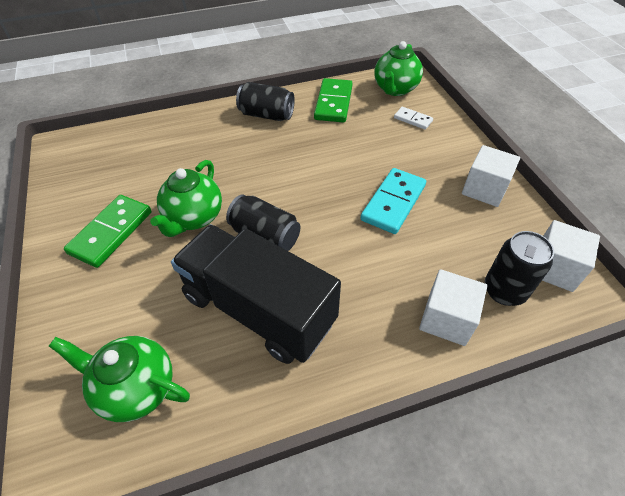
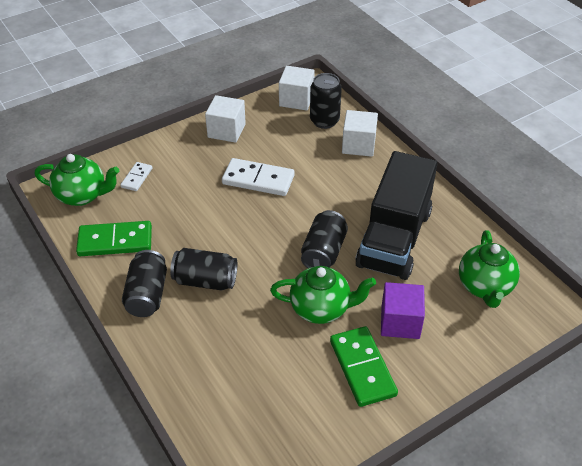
camera: 105 degrees left, 5 degrees down
(111, 232) = (362, 368): green domino -> green domino turned 60 degrees clockwise
(141, 278) = (400, 322): none -> purple cube
(266, 147) = (205, 280): none -> black can
(393, 202) = (258, 180): turquoise domino -> white domino

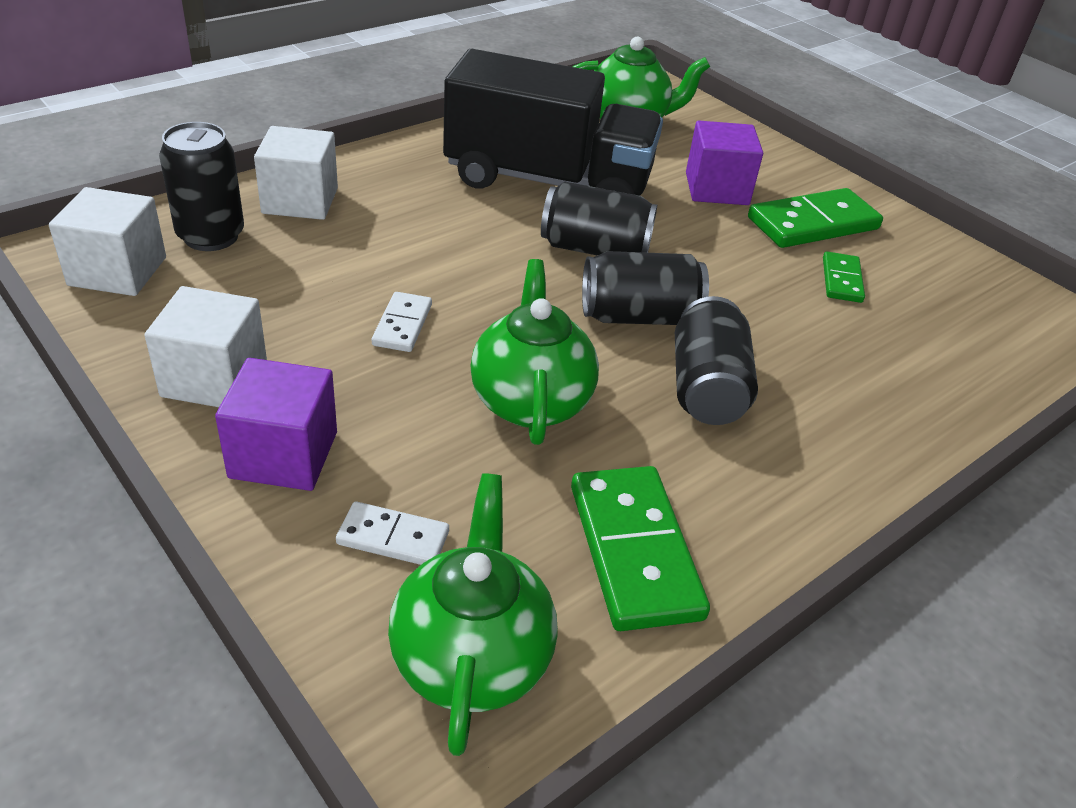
camera: 100 degrees left, 5 degrees down
(147, 295) = (774, 472): black can -> black can (639, 316)
(182, 150) = (283, 455): none -> purple cube
(258, 180) = (402, 325): white domino -> white domino, size x0.54
(297, 366) = (842, 280): none -> green domino
(321, 308) = (720, 255): green teapot -> green teapot (530, 401)

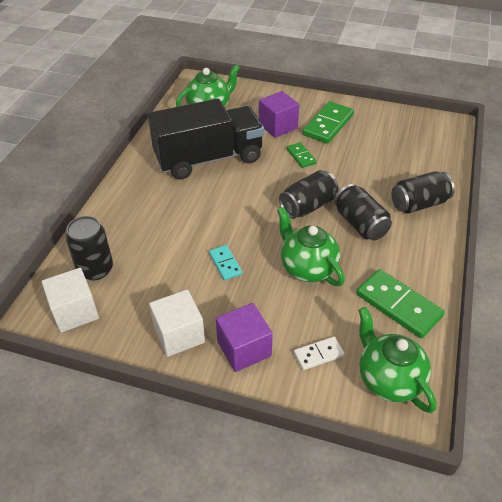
camera: 30 degrees left, 5 degrees up
(300, 201) = (114, 228): white cube -> none
(402, 325) = (225, 264): white domino -> turquoise domino
(594, 249) = (261, 183): black can -> black can (418, 204)
(842, 280) = (361, 147): green domino -> green domino (301, 156)

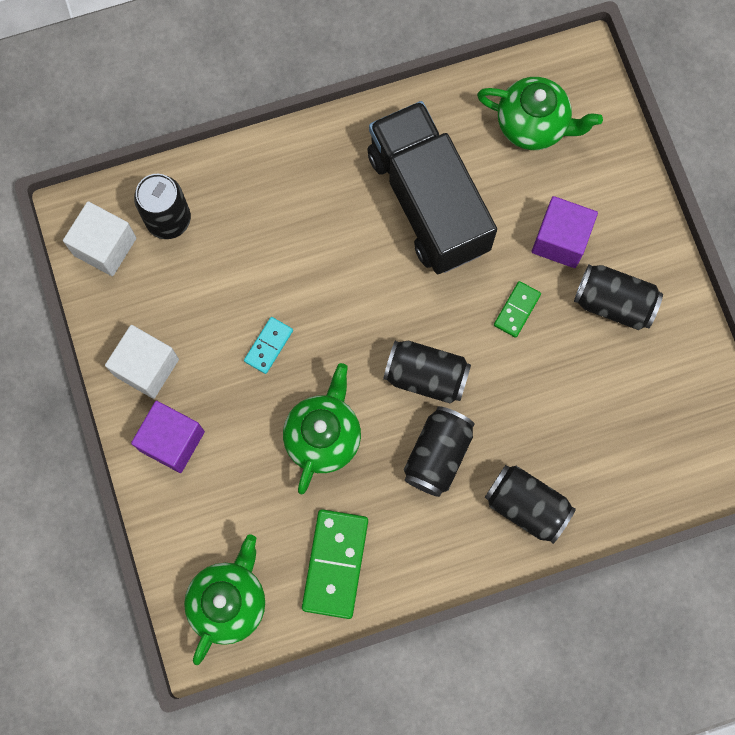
camera: 55 degrees right, 30 degrees up
(209, 159) = (428, 201): black truck -> black truck turned 150 degrees counterclockwise
(318, 354) = (213, 517): white domino -> none
(328, 125) = (613, 303): green domino -> black can

